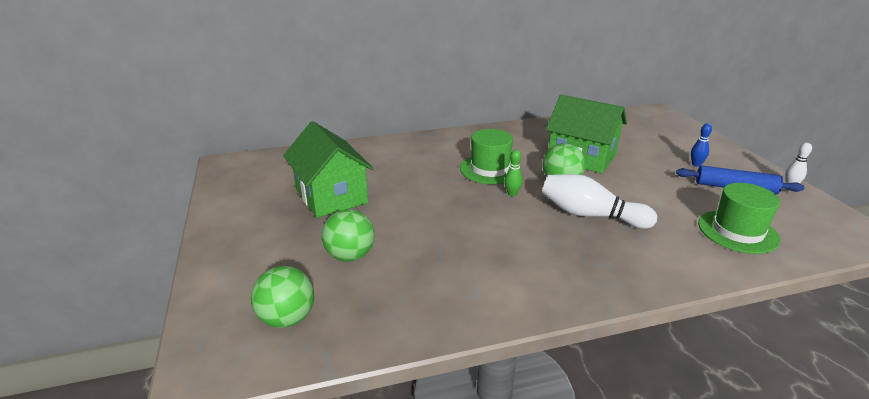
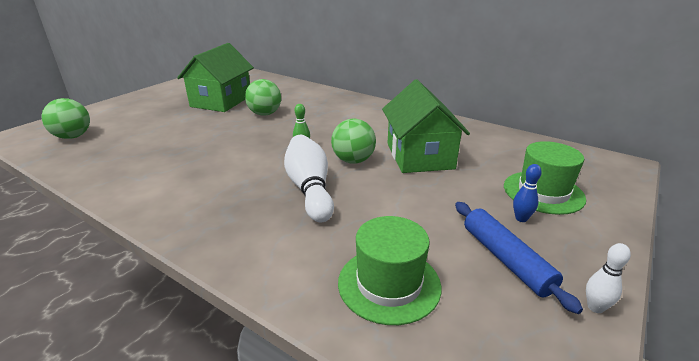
camera: 50 degrees right, 0 degrees up
(350, 256) = (153, 129): green ball -> green ball (265, 114)
(490, 169) = (331, 129): green hat -> green hat (543, 192)

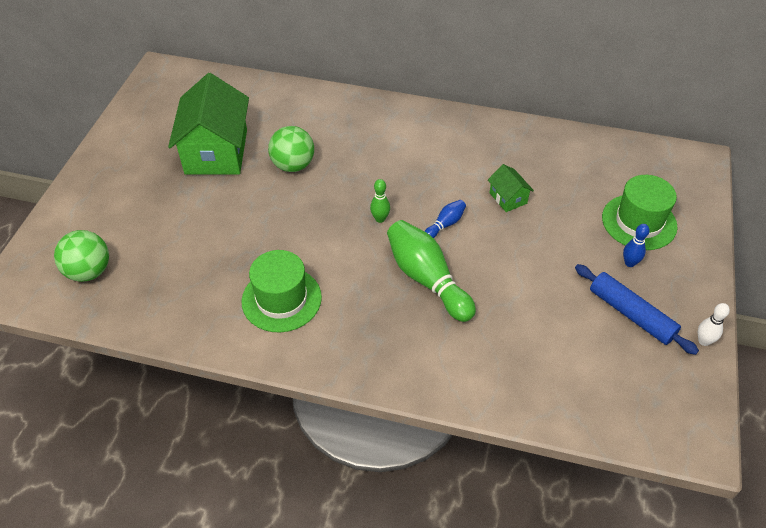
camera: 20 degrees left, 20 degrees up
(310, 189) = (427, 279): white bowling pin -> green bowling pin
(353, 160) = (445, 224): green ball -> blue bowling pin
(389, 284) = (554, 367): green hat -> green hat (281, 299)
(419, 156) = (508, 198): green house -> green house, size x0.45

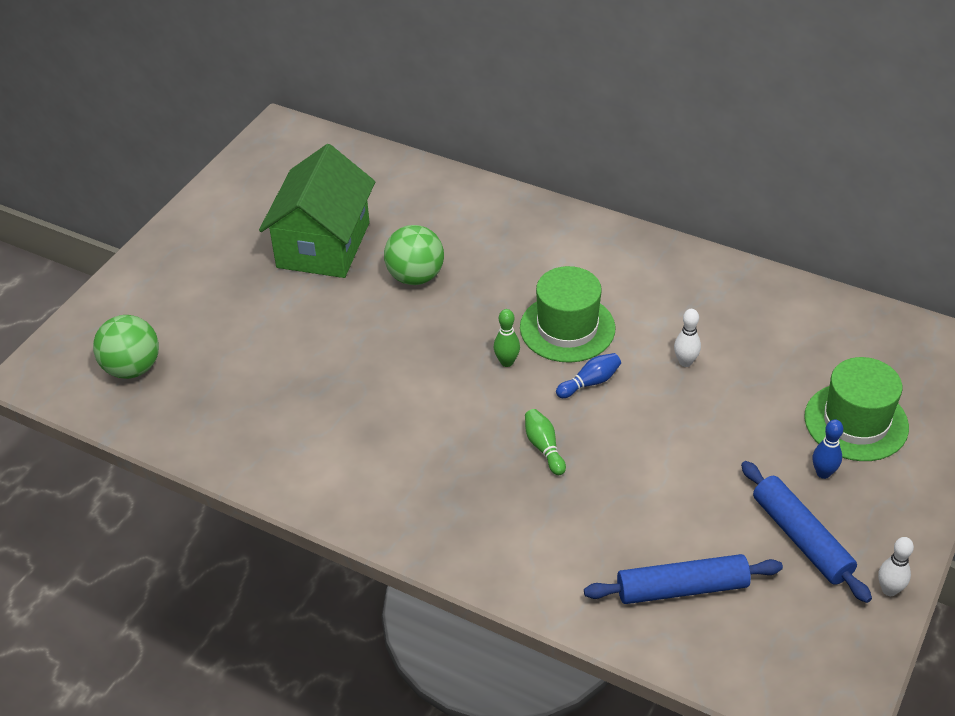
camera: 15 degrees right, 5 degrees down
(281, 299) = (353, 441): green hat -> green hat (567, 328)
(427, 279) = (544, 447): green bowling pin -> green bowling pin, size x0.47
(508, 198) = (685, 362): green house -> white bowling pin
(560, 368) = (681, 588): none -> blue rolling pin

